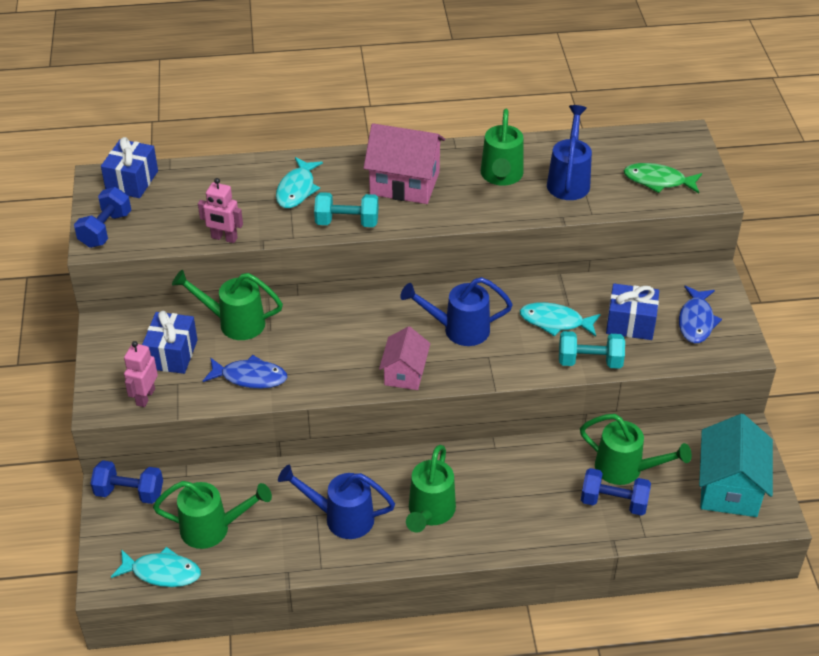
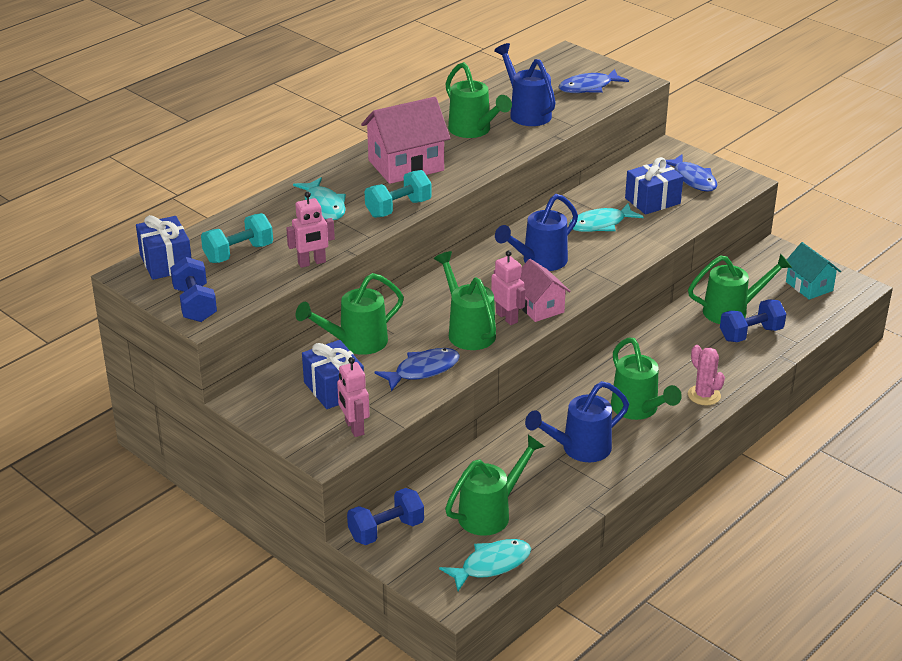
camera: 40 degrees left, 10 degrees down
(324, 362) = (468, 331): none -> green watering can
(368, 368) = (507, 317): none -> pink robot
(499, 535) = (704, 395): none -> pink cactus
(590, 361) = (658, 235): turquoise dumbbell -> turquoise dumbbell (238, 253)
(658, 181) = (588, 87): green fish -> blue fish
(729, 488) = (809, 286): turquoise house -> turquoise house, size x0.62

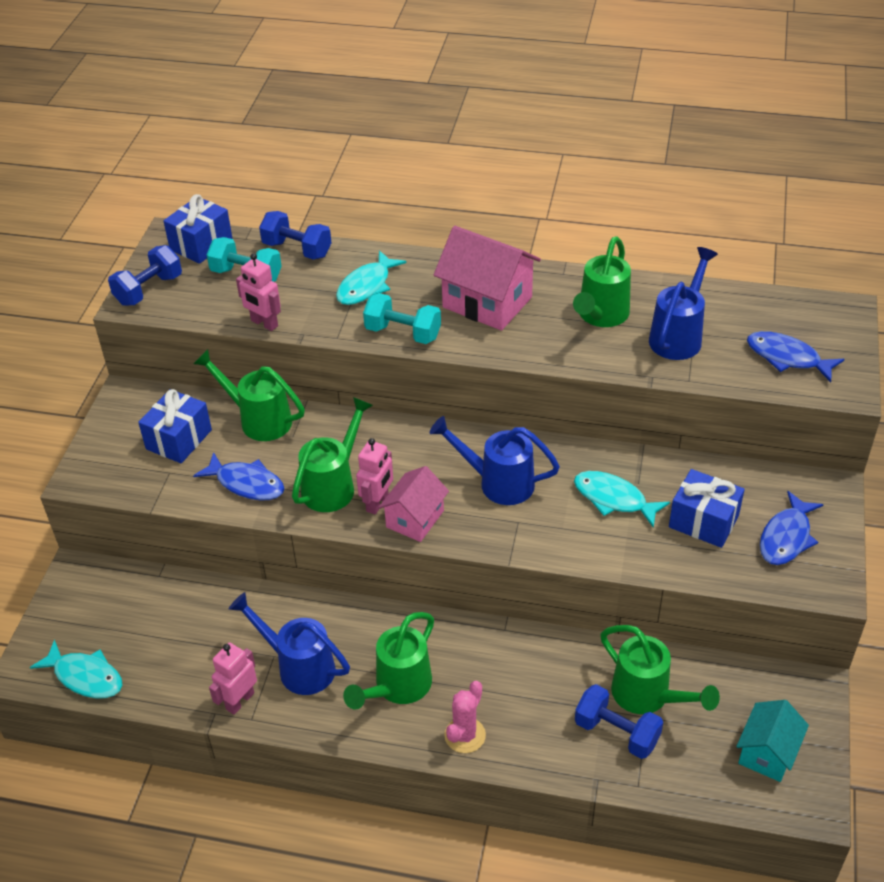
camera: 60 degrees right, 10 degrees up
(354, 428) = (129, 479): pink robot -> pink robot (239, 701)
(386, 530) = (94, 579): blue dumbbell -> blue dumbbell (297, 249)
(490, 513) = (159, 642): green watering can -> none

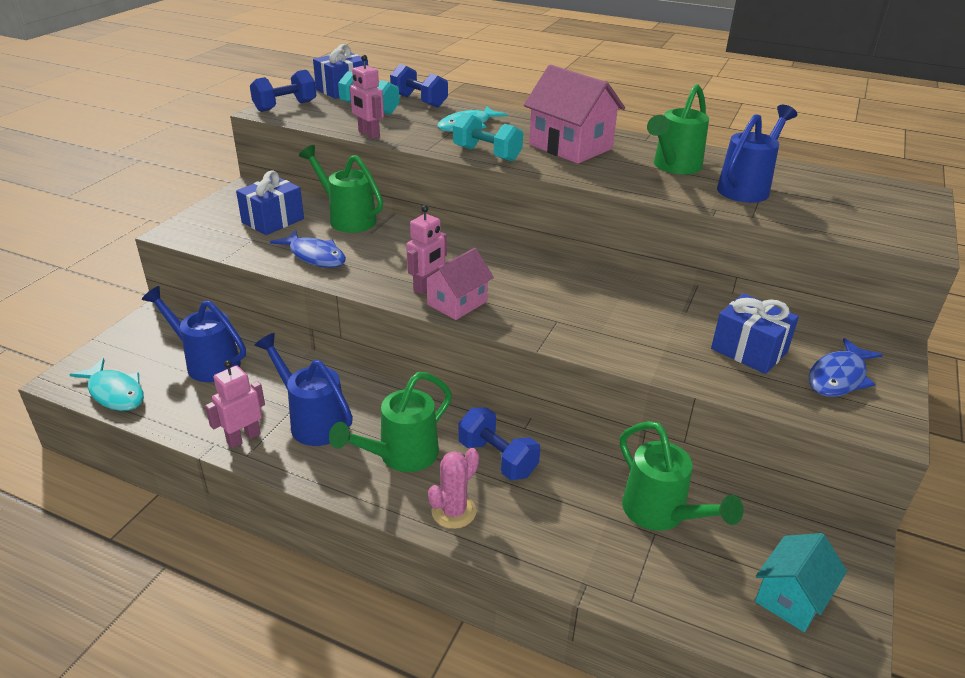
camera: 10 degrees right, 10 degrees down
(333, 485) = (391, 269): green watering can -> none
(498, 483) = (546, 290): blue watering can -> blue watering can (207, 362)
(614, 499) = (658, 319): turquoise fish -> none
(616, 732) = (619, 542): blue dumbbell -> blue dumbbell (497, 459)
(787, 358) = (857, 215): blue fish -> none

